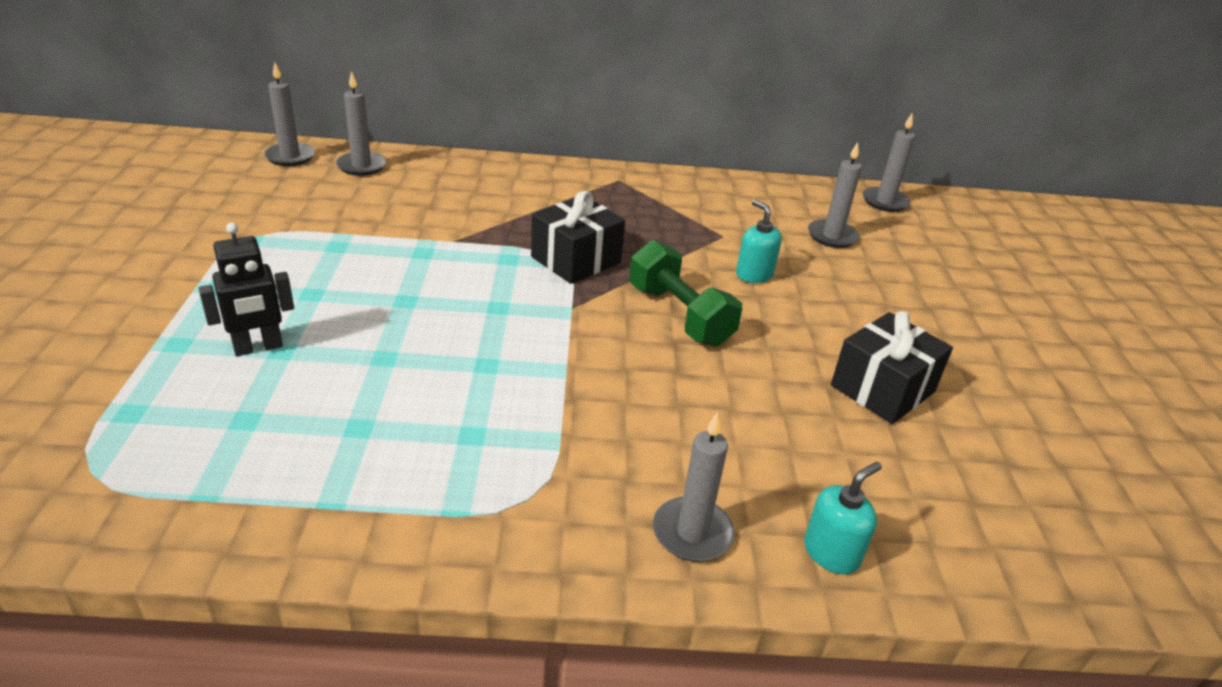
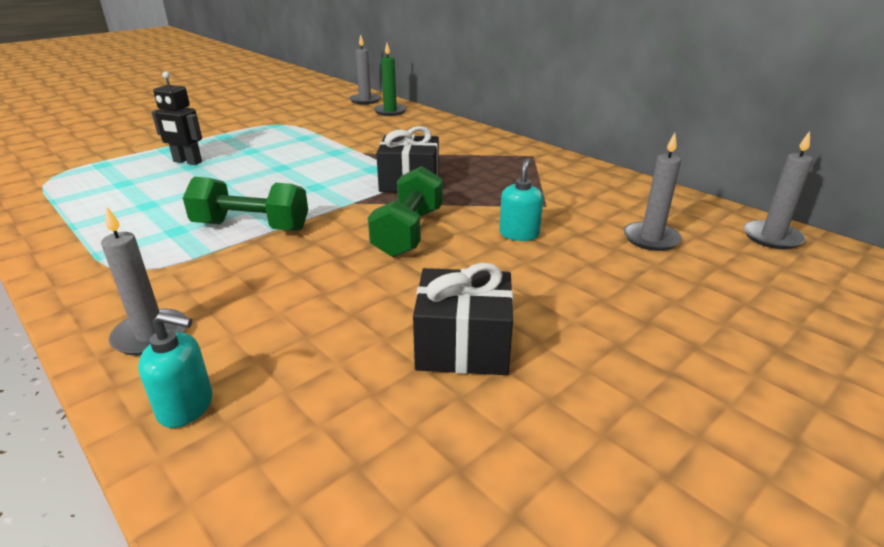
camera: 50 degrees right, 5 degrees down
(361, 166) = (390, 111): grey candle -> green candle
(538, 386) = (251, 227): none -> green dumbbell

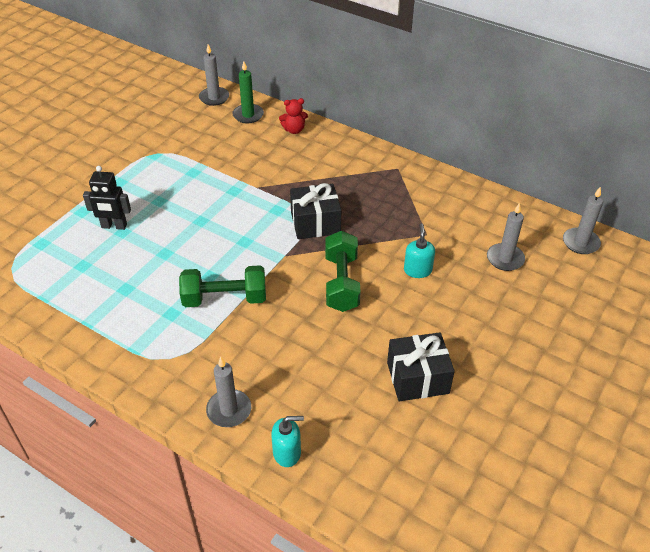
camera: 15 degrees left, 15 degrees up
(431, 123) = (294, 130): none -> red teddy bear

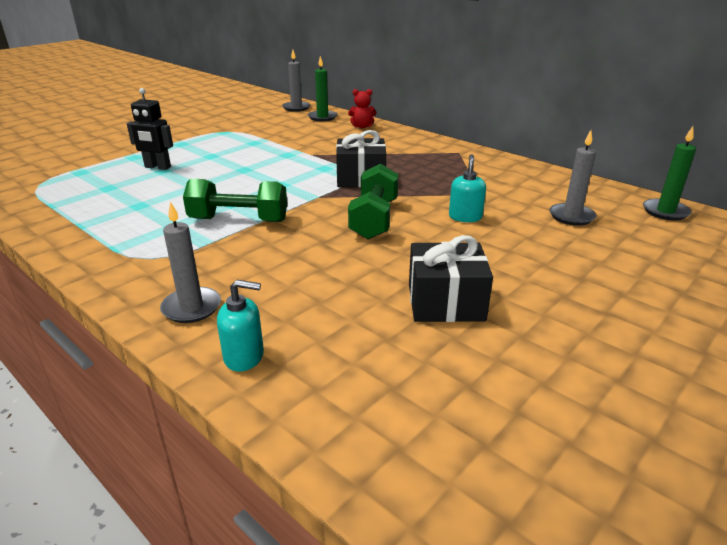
camera: 10 degrees right, 15 degrees down
(580, 243) = (665, 211): grey candle -> green candle

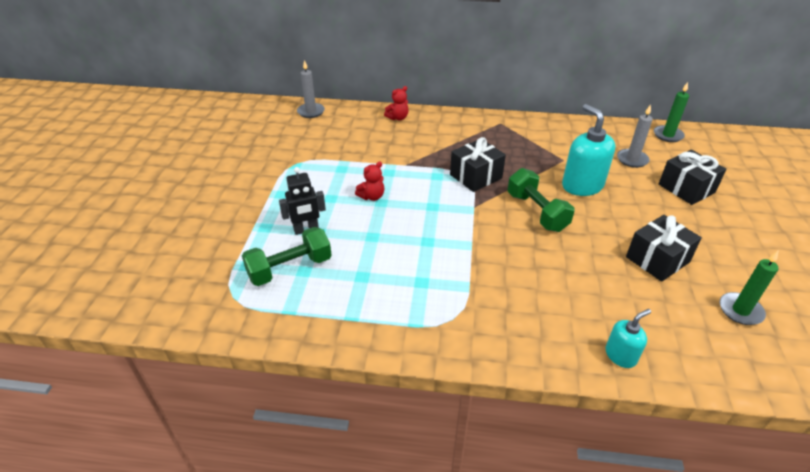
camera: 35 degrees left, 10 degrees up
(191, 307) = (542, 341): grey candle -> none
(239, 220) = (456, 254): green dumbbell -> green dumbbell (290, 268)
(244, 164) = (372, 196): none -> red teddy bear
(322, 117) = (351, 117): green candle -> green candle (740, 310)
(465, 217) = (582, 185): turquoise soap dispenser -> turquoise soap dispenser, size x1.82
(607, 260) = (686, 188): none -> black gift

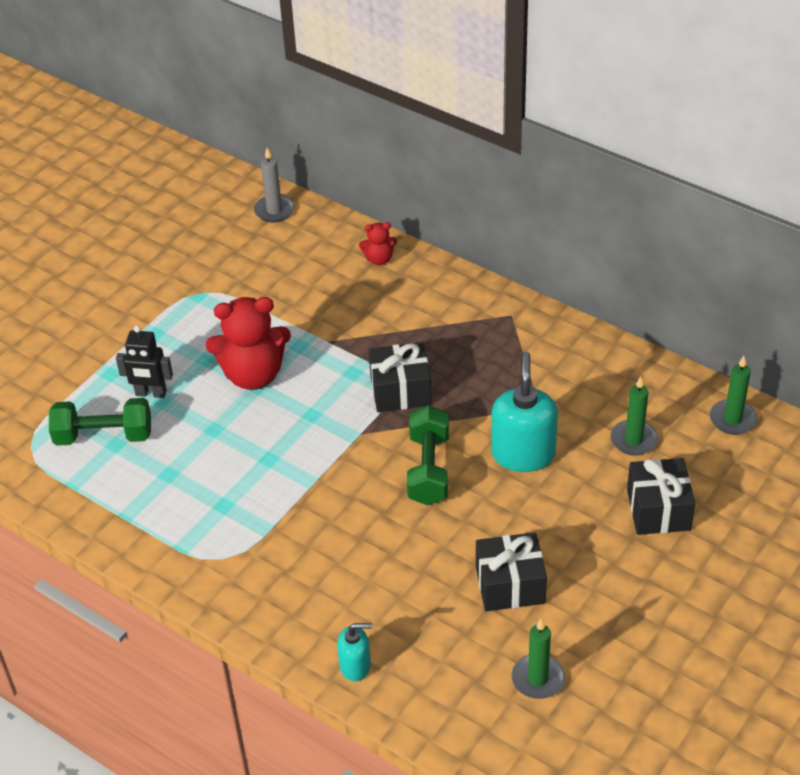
camera: 30 degrees right, 5 degrees up
(372, 196) = (253, 375): red teddy bear -> red teddy bear, size x2.06
(632, 159) = (633, 440): grey candle -> green candle

